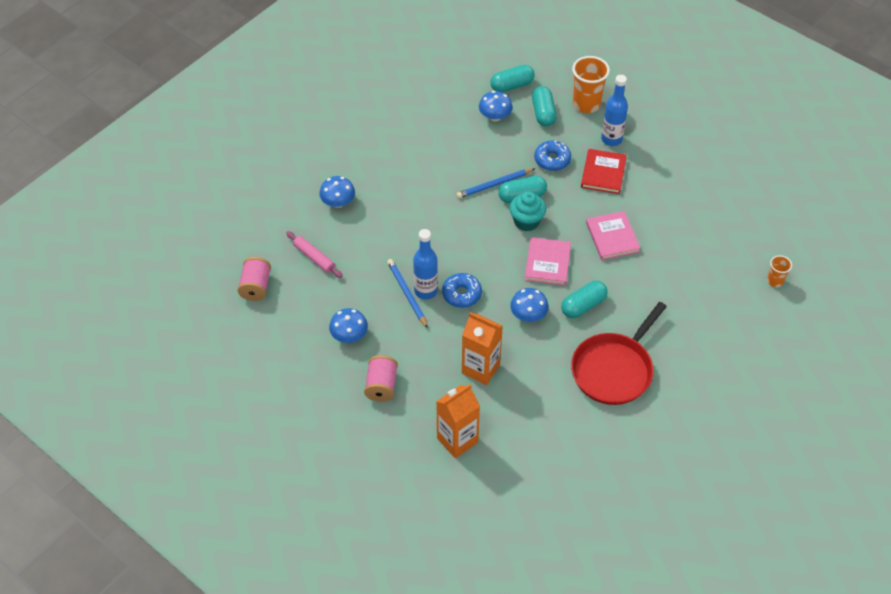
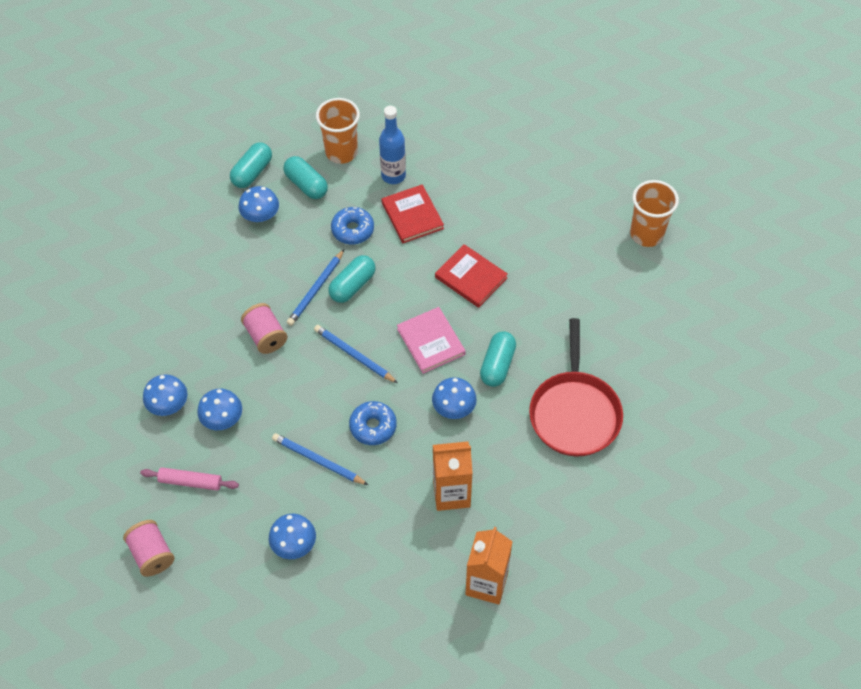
camera: 35 degrees left, 5 degrees up
(365, 231) = (222, 418): none -> blue mushroom
(381, 386) = (369, 577): pink spool -> pink spool (266, 336)
(426, 291) = (335, 446): blue bottle -> none
(486, 241) = (354, 355): none -> blue pencil
(526, 221) = (377, 310): turquoise cupcake -> none
(612, 237) = (471, 277): pink book -> red book
(775, 281) = (646, 234): orange cup -> orange cup, size x1.88

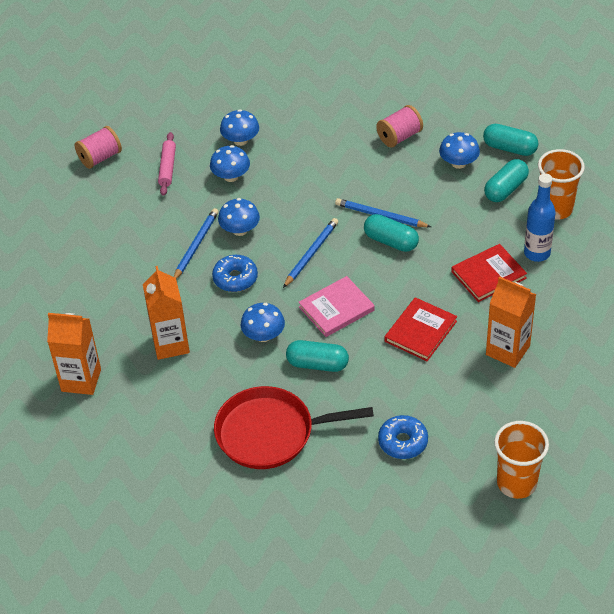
camera: 85 degrees right, 10 degrees down
(266, 336) = (321, 190): pink spool -> pink spool (399, 137)
(294, 544) = (113, 242): blue mushroom -> blue mushroom (240, 230)
(353, 230) = (458, 232): blue donut -> blue donut (403, 442)
(503, 216) = (507, 350): none -> orange carton

